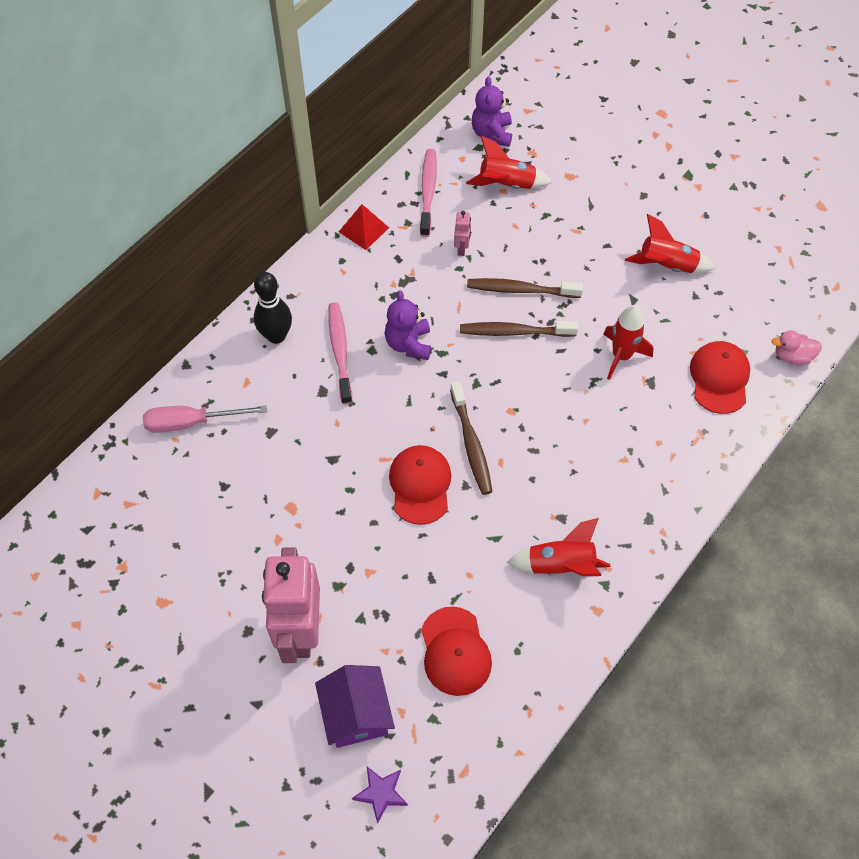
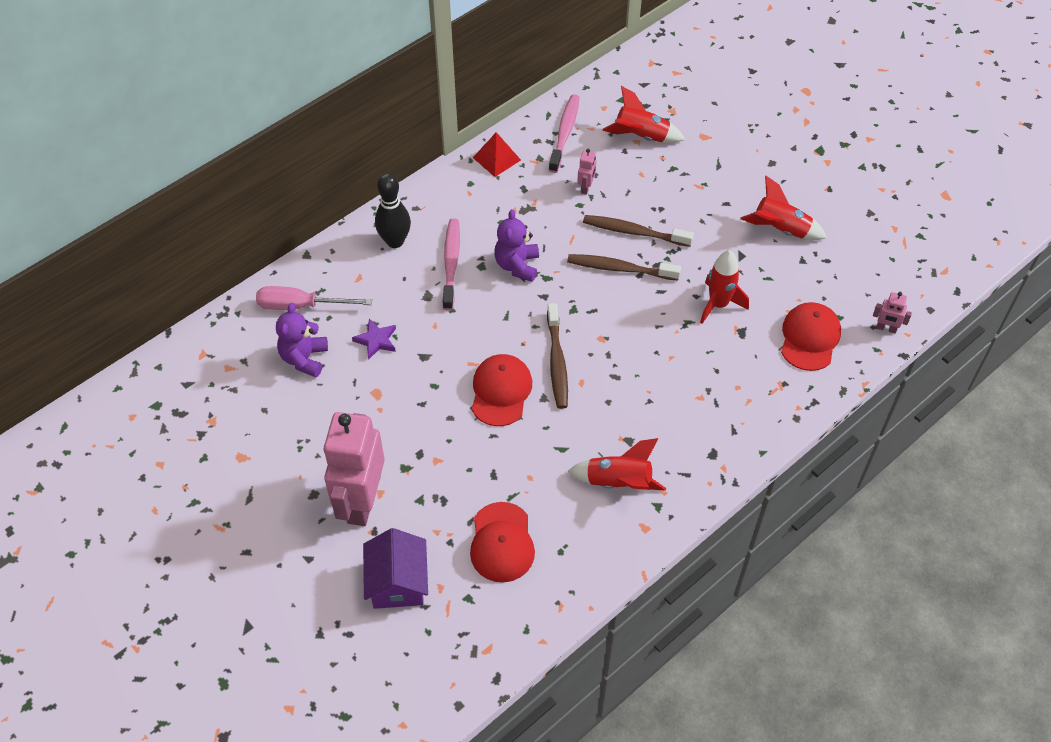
camera: 10 degrees right, 5 degrees down
(381, 793) = (405, 655): purple star -> purple star (376, 340)
(492, 134) = (637, 89): purple teddy bear -> purple teddy bear (304, 358)
(792, 357) = (886, 328): pink duck -> pink robot

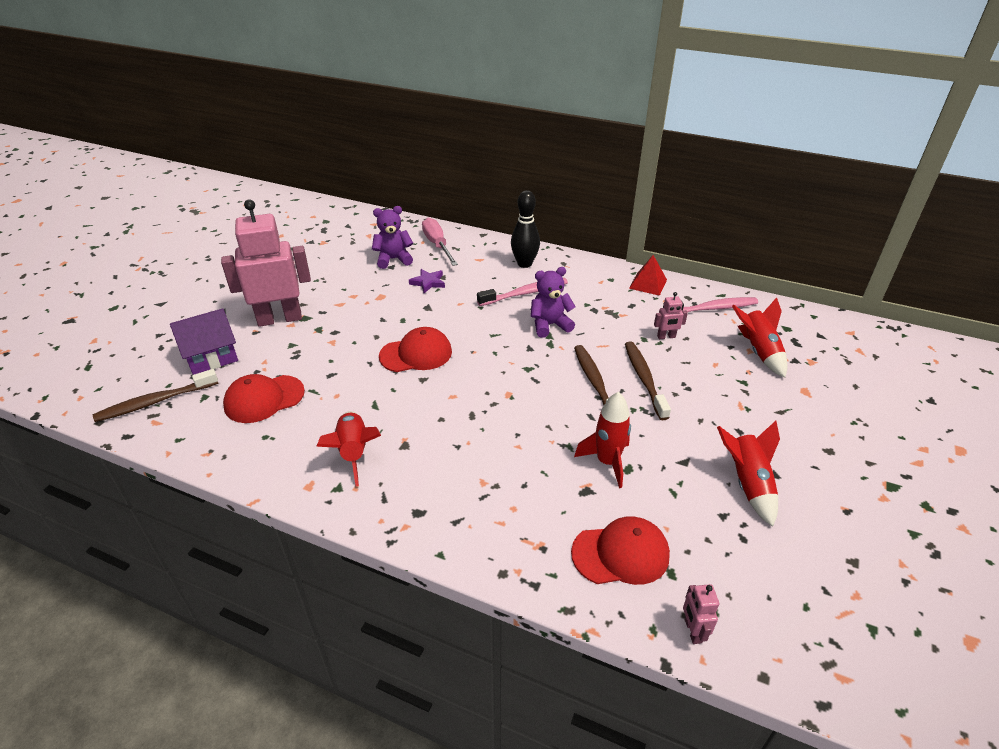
camera: 65 degrees right, 15 degrees down
(557, 361) = (466, 375): brown toothbrush -> brown toothbrush (156, 401)

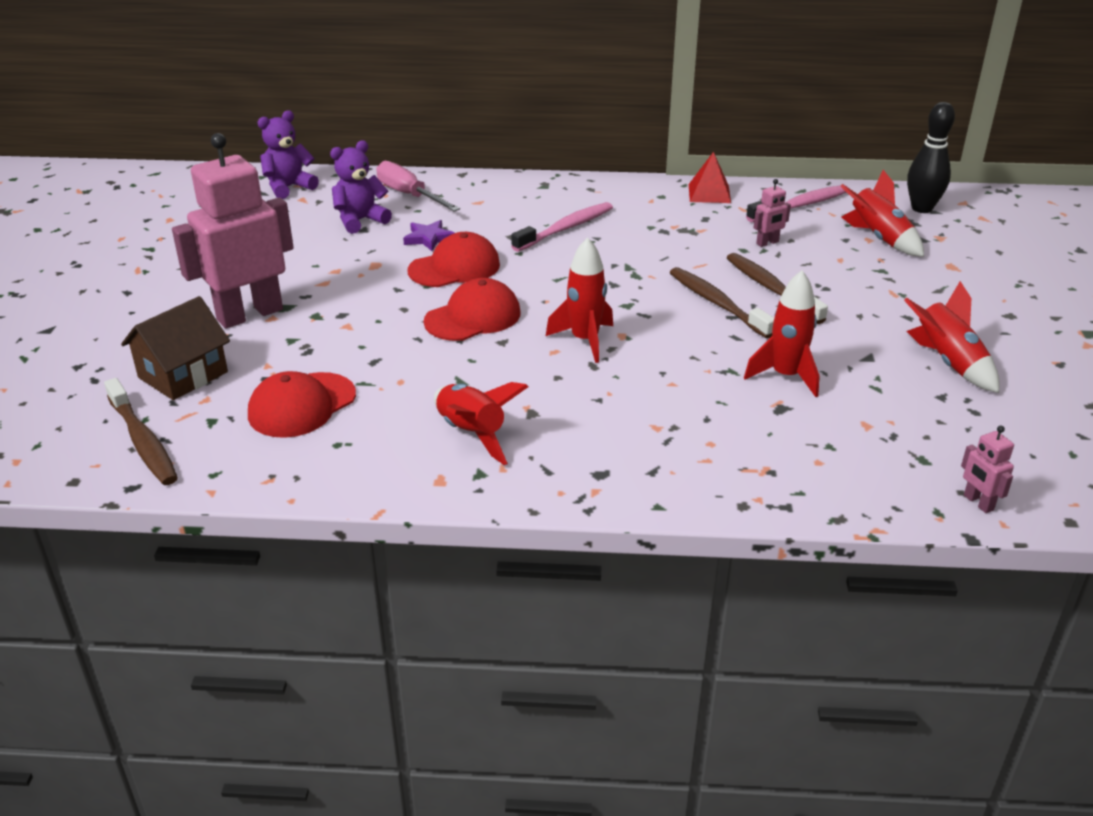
camera: 20 degrees left, 5 degrees down
(156, 401) = (143, 441): brown toothbrush -> brown toothbrush turned 75 degrees counterclockwise
(211, 356) = (183, 375): purple house -> brown house
(479, 392) = (585, 340): none -> red rocket
(524, 264) = (541, 197): black bowling pin -> black bowling pin (921, 208)
(549, 325) = (621, 256): purple teddy bear -> purple teddy bear (289, 187)
(620, 554) = (859, 455): red cap -> red cap (454, 268)

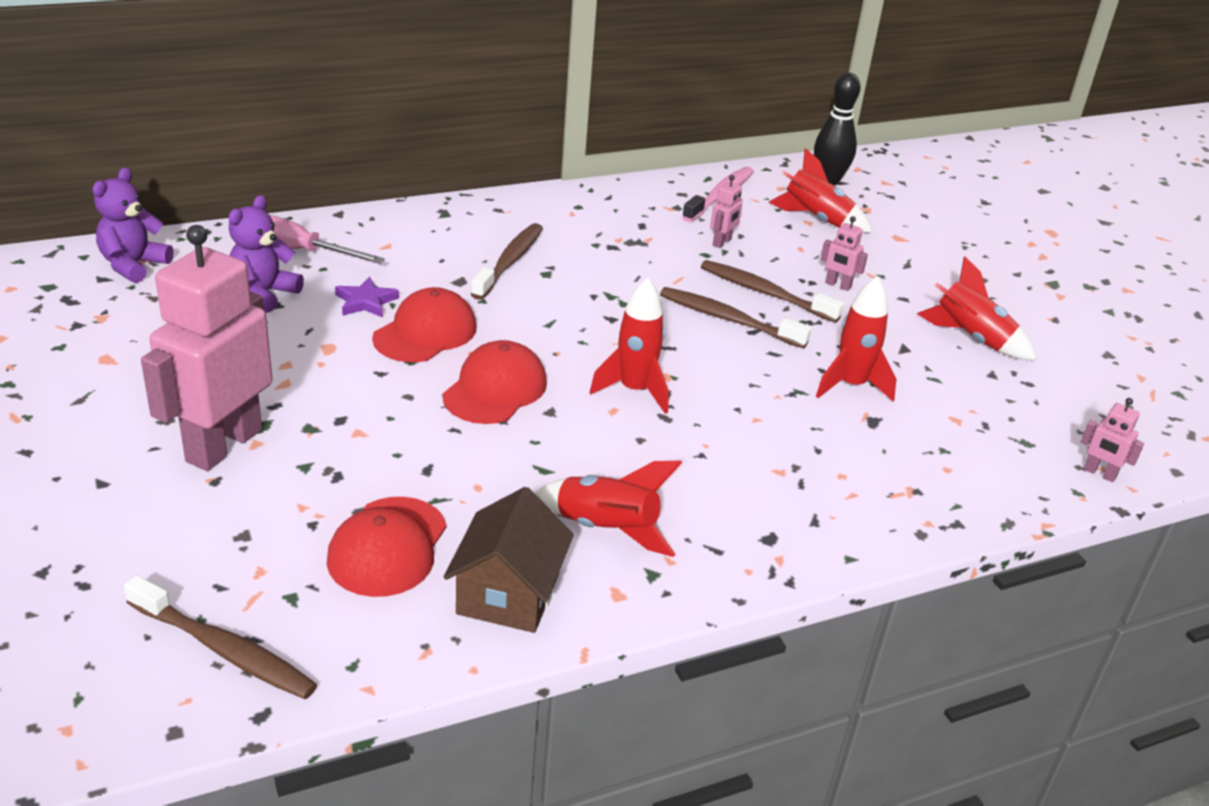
camera: 30 degrees left, 0 degrees up
(183, 375) = (202, 546): brown house -> brown house (508, 593)
(565, 229) = (509, 262): pink toothbrush -> brown toothbrush
(709, 193) = (623, 195): red pyramid -> none
(849, 295) = (837, 285): none -> pink robot

